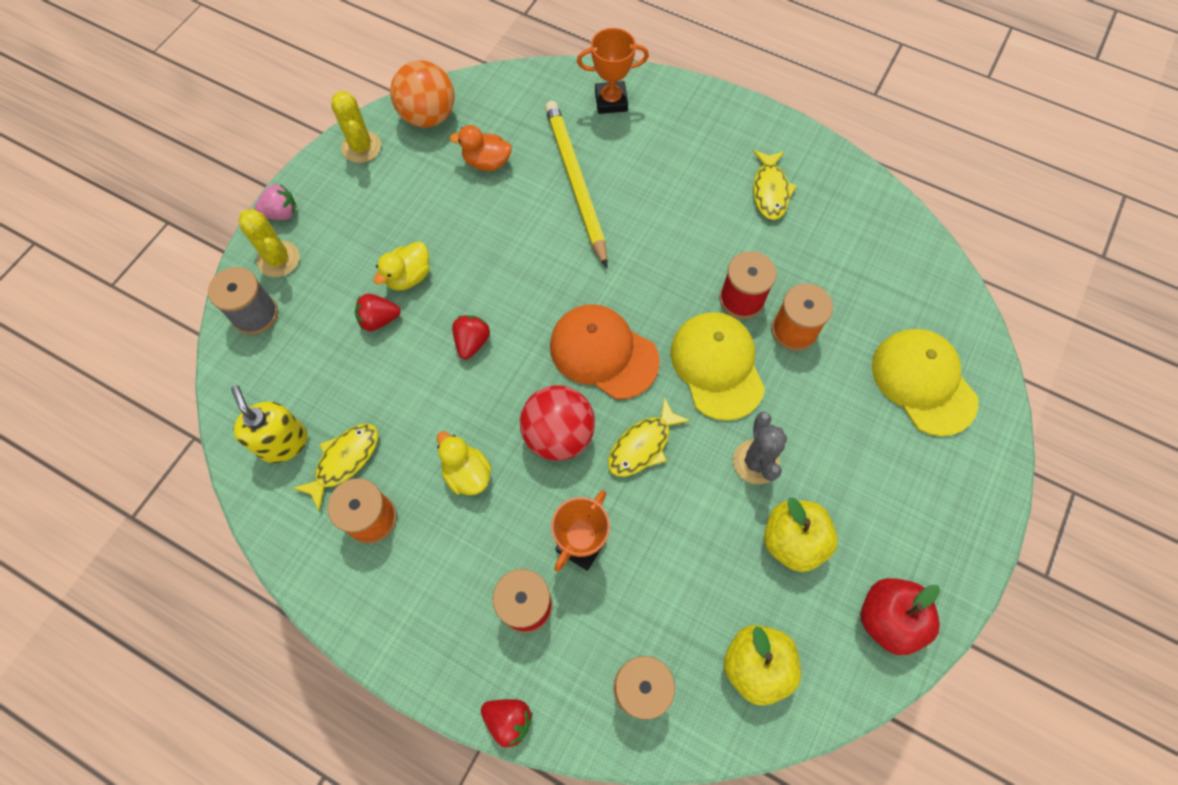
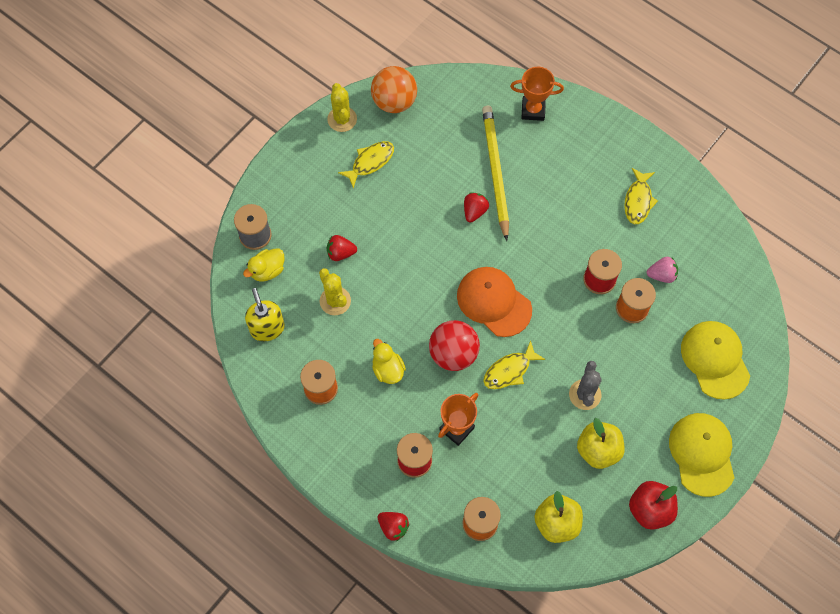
camera: 10 degrees right, 0 degrees up
(278, 259) = (274, 197): yellow cactus -> yellow cactus (335, 301)
(281, 213) = (279, 162): pink strawberry -> pink strawberry (661, 275)
(344, 461) = (307, 347): yellow fish -> yellow fish (370, 162)
(408, 276) = (365, 224): yellow duck -> yellow duck (267, 270)
(472, 342) = (403, 279): red strawberry -> red strawberry (474, 211)
(487, 162) = (432, 145): orange duck -> none
(717, 366) = (572, 324): yellow cap -> yellow cap (702, 454)

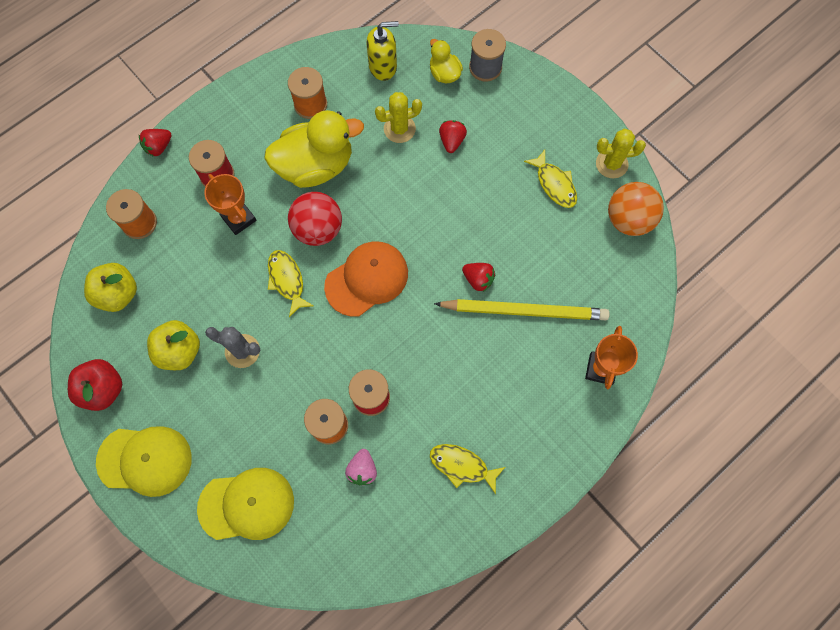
camera: 100 degrees right, 5 degrees up
(388, 369) = (316, 166): yellow duck -> yellow duck, size x2.01

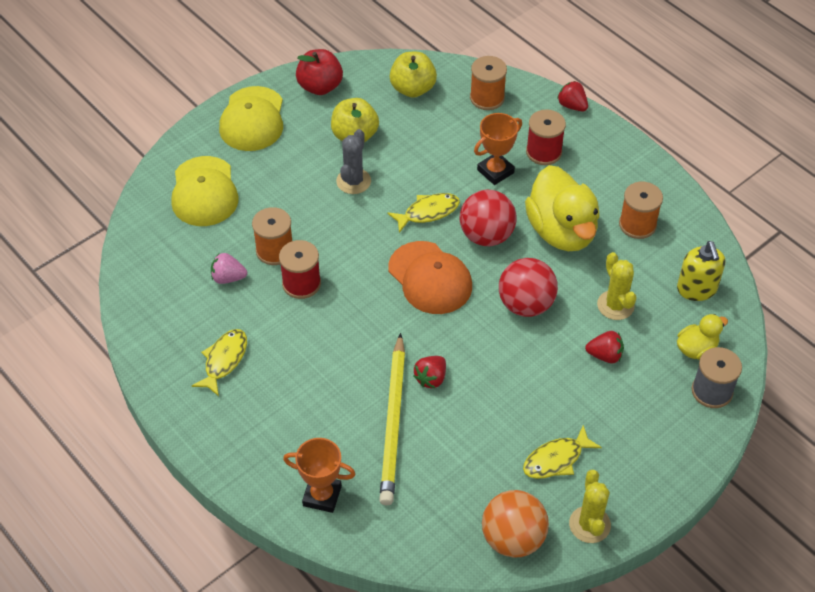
camera: 90 degrees right, 20 degrees down
(398, 199) = (526, 304): none -> red ball

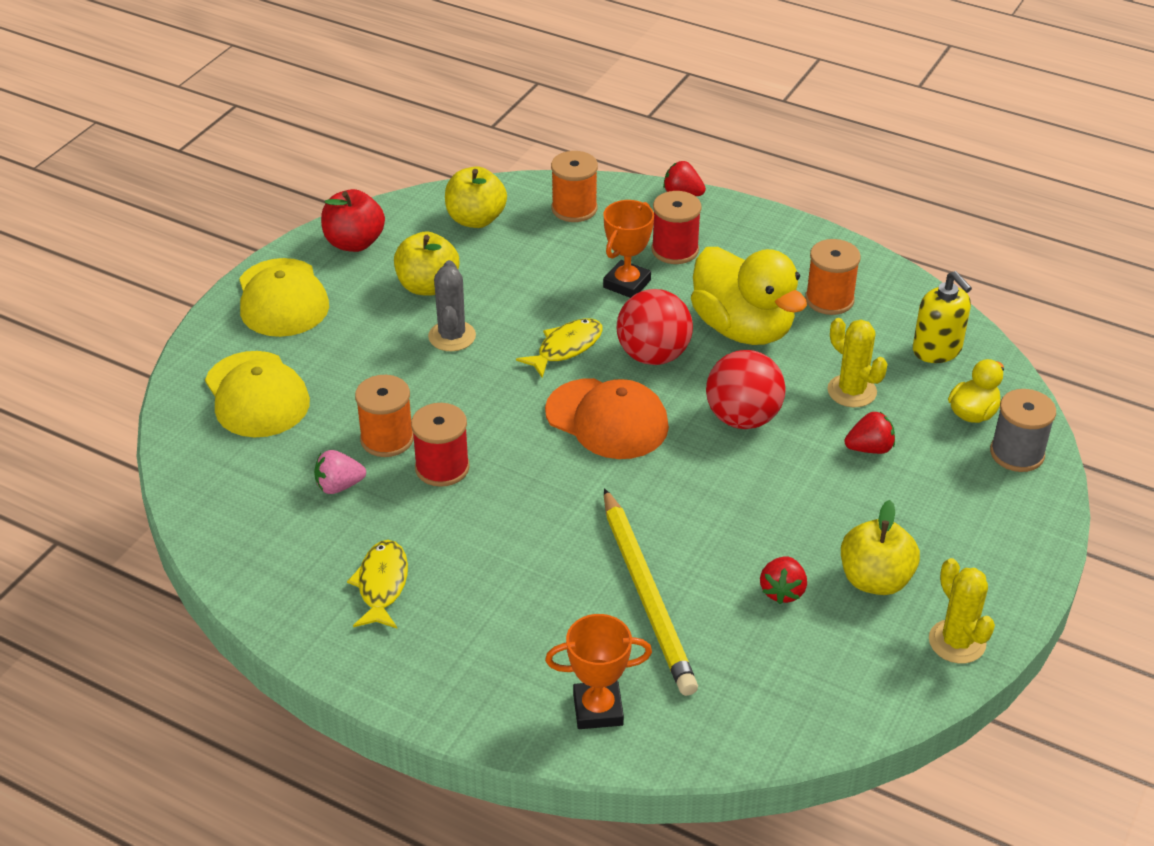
camera: 20 degrees left, 10 degrees down
(431, 378) = (668, 532): red strawberry -> red strawberry (782, 591)
(513, 538) = (871, 686): orange ball -> none
(556, 459) = (875, 580): yellow fish -> yellow apple

